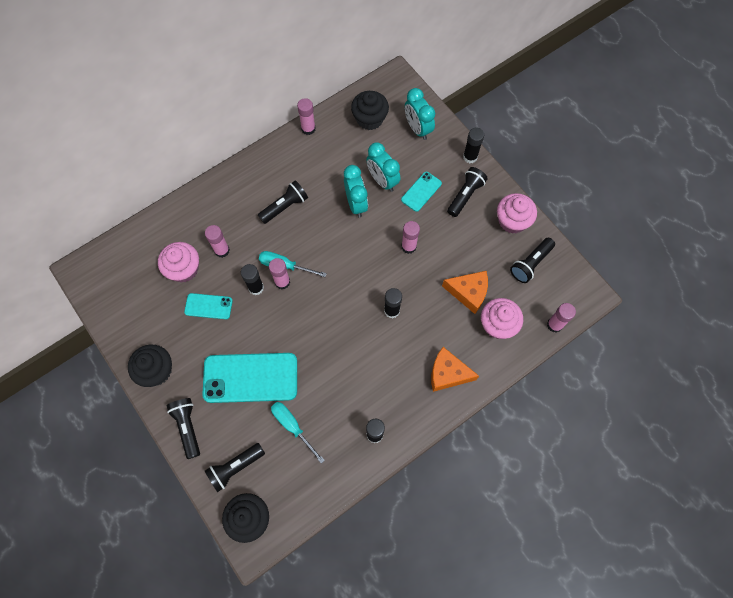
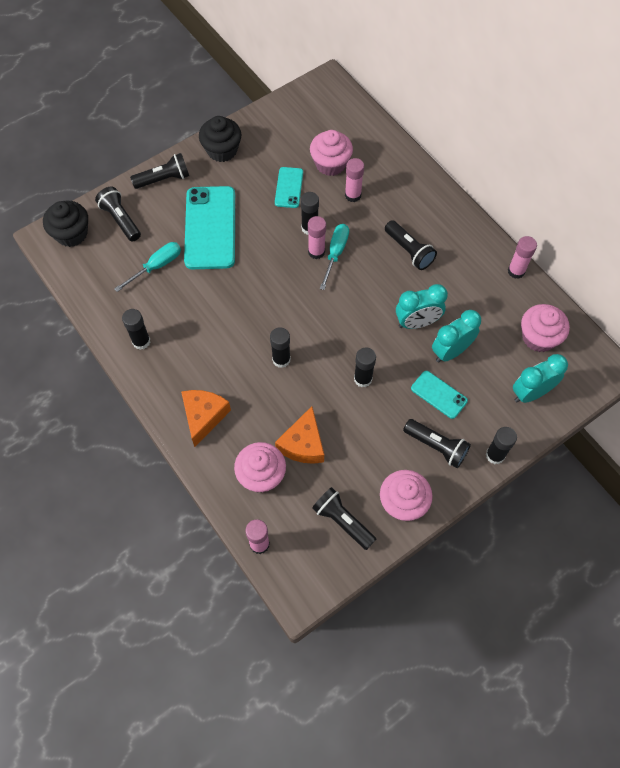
camera: 90 degrees right, 5 degrees down
(369, 119) = (538, 337): black cupcake -> pink cupcake
(408, 246) = (363, 379): pink glue stick -> black glue stick

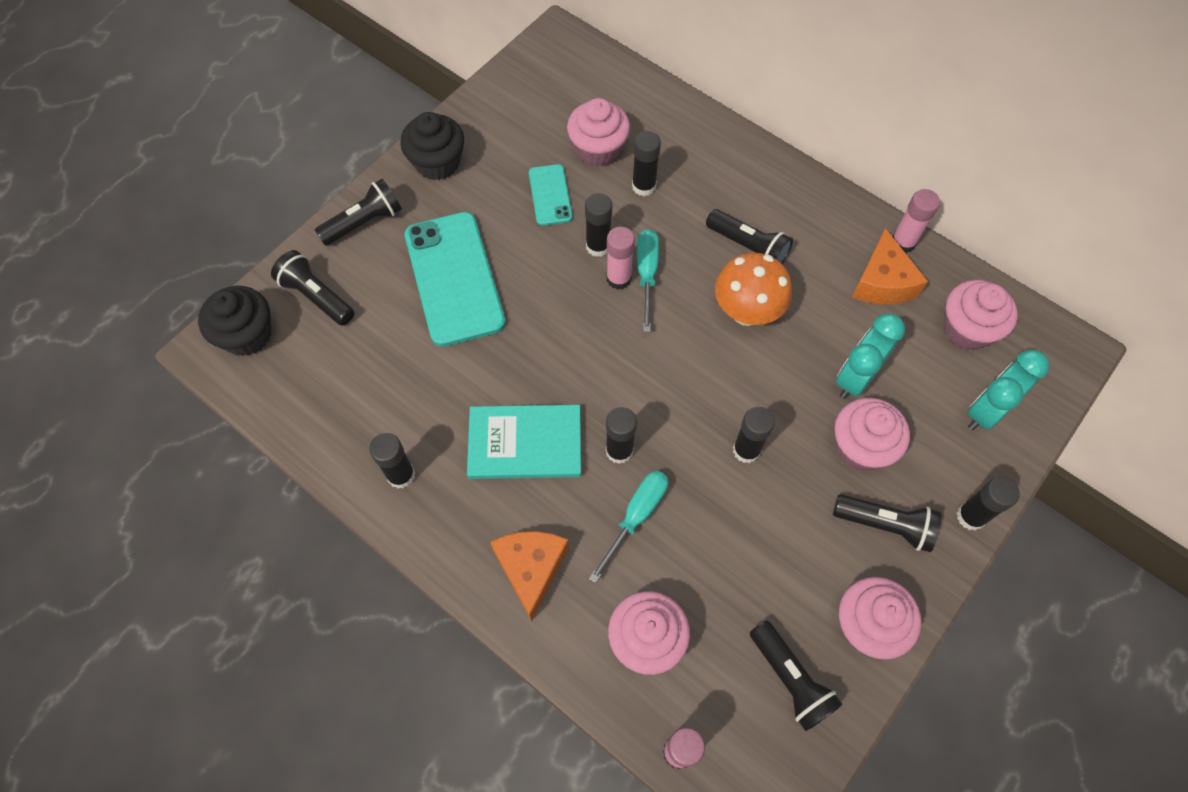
camera: 15 degrees left, 0 degrees up
(156, 266) = (391, 354): turquoise screwdriver -> turquoise screwdriver (636, 517)
(223, 341) = (525, 443): none -> turquoise book
(303, 444) = (693, 573): orange cheese -> orange cheese (882, 282)
(342, 521) = (790, 679): black flashlight -> black flashlight turned 150 degrees counterclockwise
(353, 195) = (644, 186): pink glue stick -> black glue stick
(393, 292) = (746, 312): none -> orange mushroom
(417, 322) = (794, 348): turquoise clock -> none
(439, 394) = (861, 446): turquoise phone -> pink cupcake

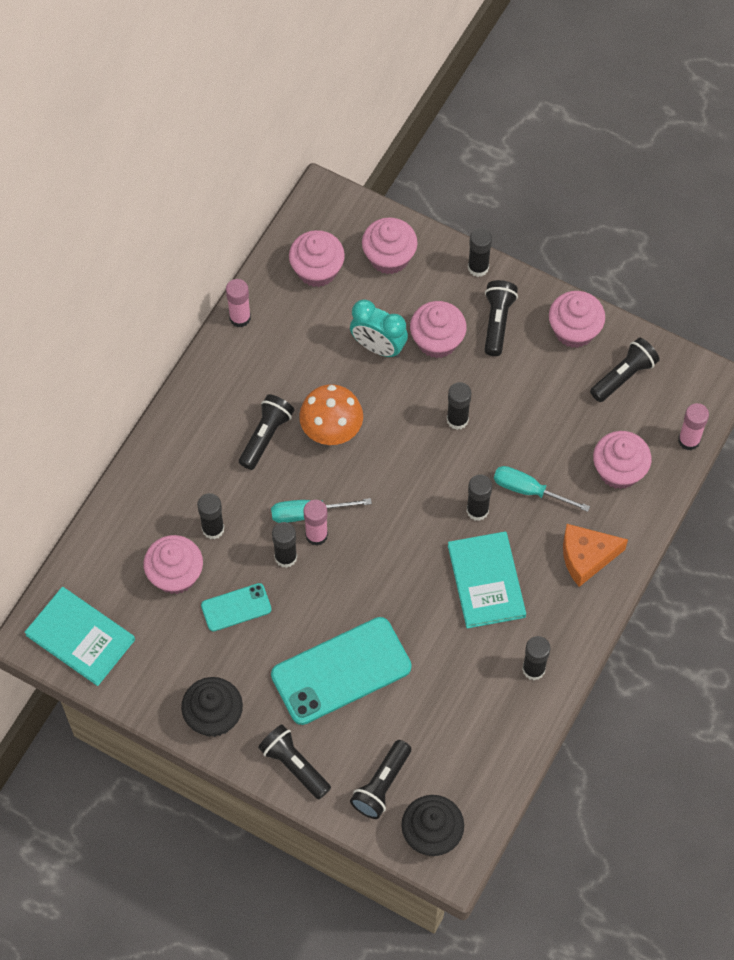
camera: 100 degrees left, 0 degrees up
(548, 69) = (80, 637): none -> turquoise book
(882, 282) = (283, 332): orange cheese -> none
(986, 411) = (389, 257): turquoise clock -> pink cupcake

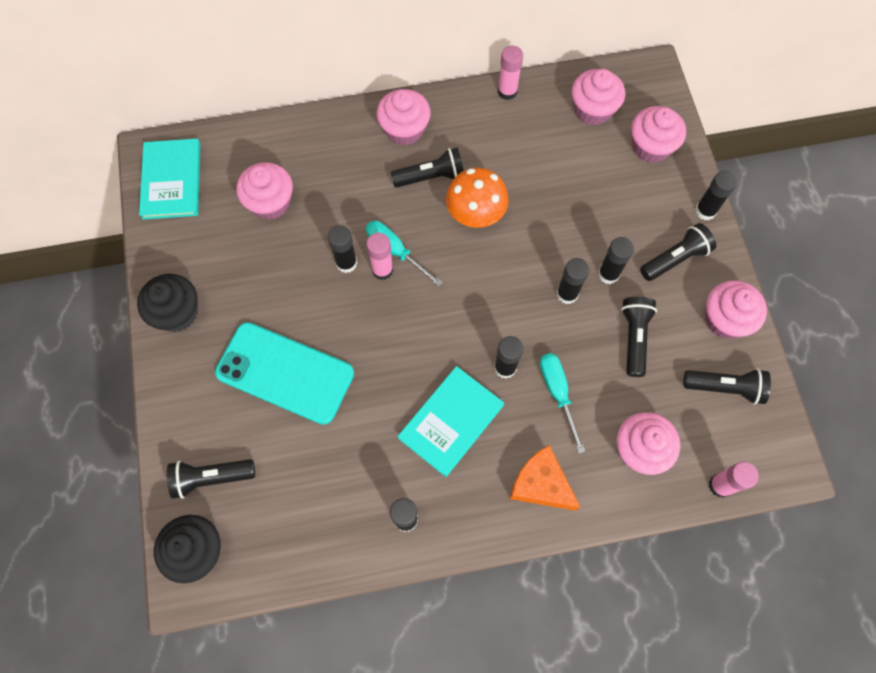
camera: 50 degrees right, 5 degrees up
(213, 529) = (327, 199): black glue stick -> black glue stick (608, 274)
(236, 607) = (277, 261): turquoise phone -> none
(294, 765) = (179, 400): black flashlight -> black flashlight (634, 338)
(378, 347) = (572, 195): turquoise clock -> none
(437, 340) = (617, 229): pink cupcake -> pink cupcake (404, 129)

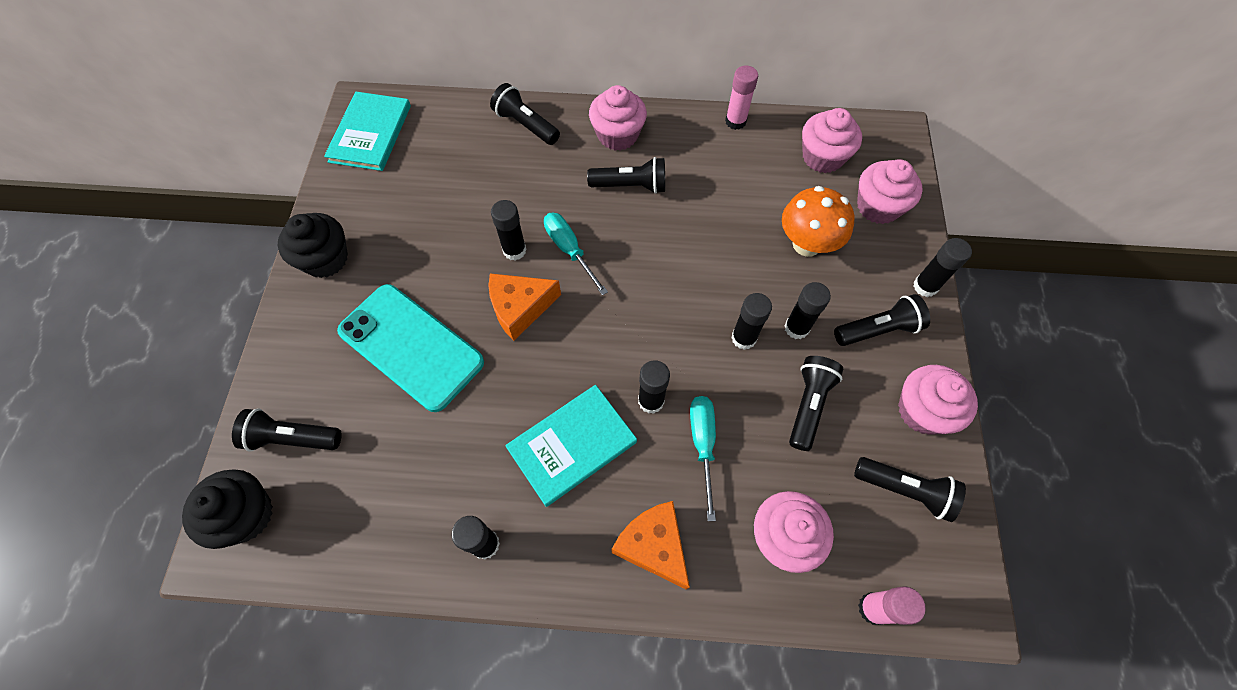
camera: 15 degrees right, 5 degrees down
(270, 202) = (458, 174): pink cupcake -> none
(316, 138) = (526, 125): none -> black flashlight
(369, 315) = (520, 308): none -> orange cheese
(382, 270) = (549, 266): pink glue stick -> none
(475, 216) = (665, 234): orange mushroom -> orange mushroom (806, 244)

